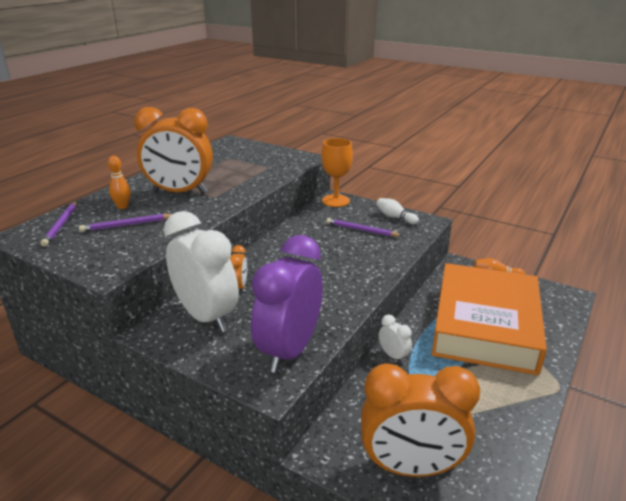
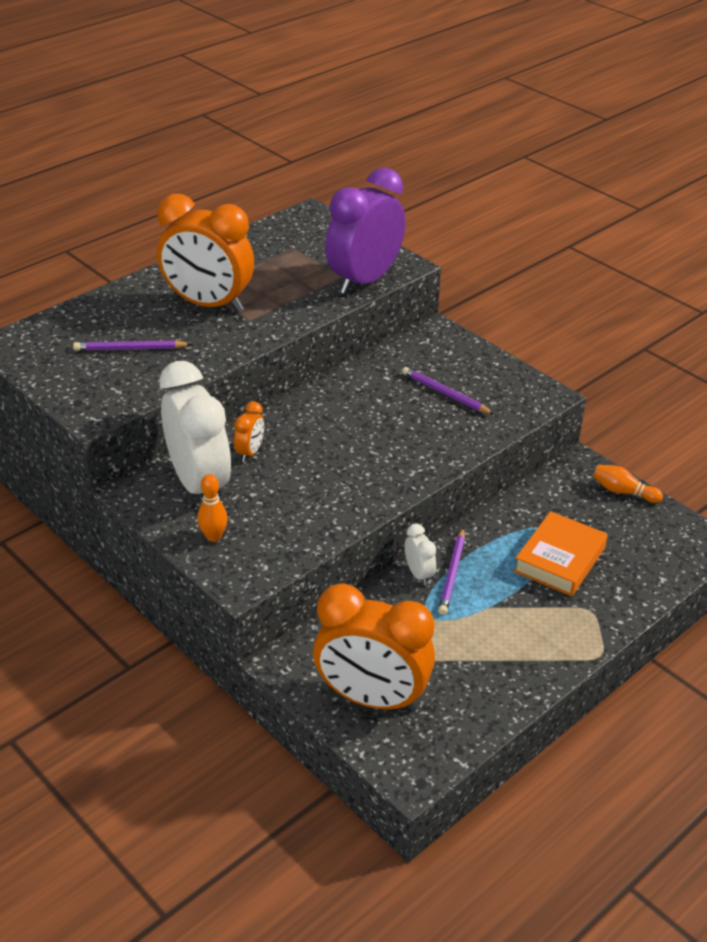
camera: 15 degrees right, 10 degrees up
(61, 225) = (54, 335): purple pencil -> purple pencil (452, 573)
(122, 207) = (131, 317): orange bowling pin -> orange bowling pin (213, 536)
(289, 350) = (276, 545): purple clock -> purple clock (364, 280)
(336, 201) = (435, 336): orange goblet -> none
(395, 217) = (504, 380): white bowling pin -> none
(485, 325) = (559, 560): orange book -> orange book, size x0.50

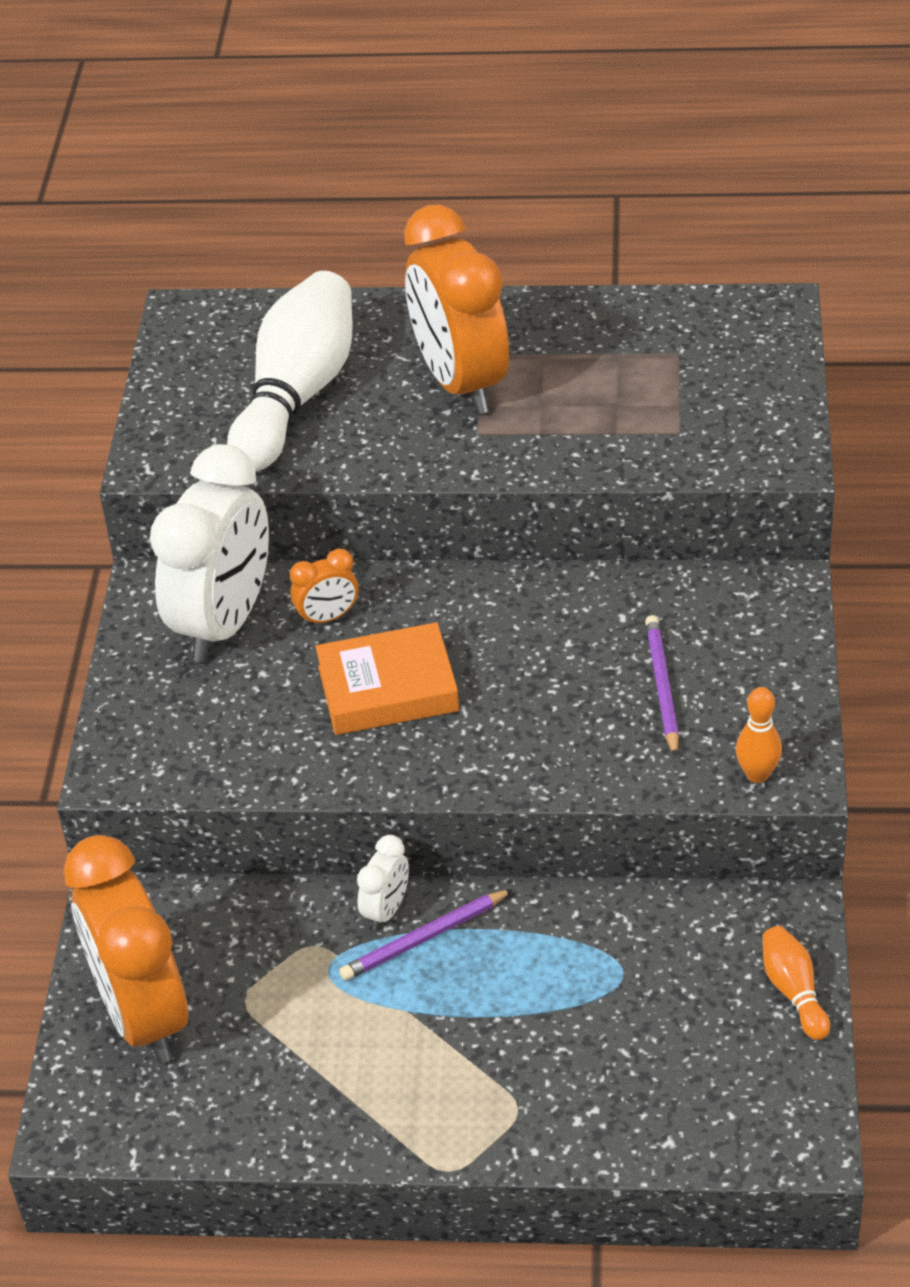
camera: 50 degrees right, 5 degrees up
(130, 349) = (297, 396): purple pencil -> white bowling pin
(213, 536) = (156, 698): orange bowling pin -> orange bowling pin (757, 774)
(364, 280) = (697, 455): purple clock -> none
(559, 560) = (574, 1018): orange book -> orange book (388, 688)

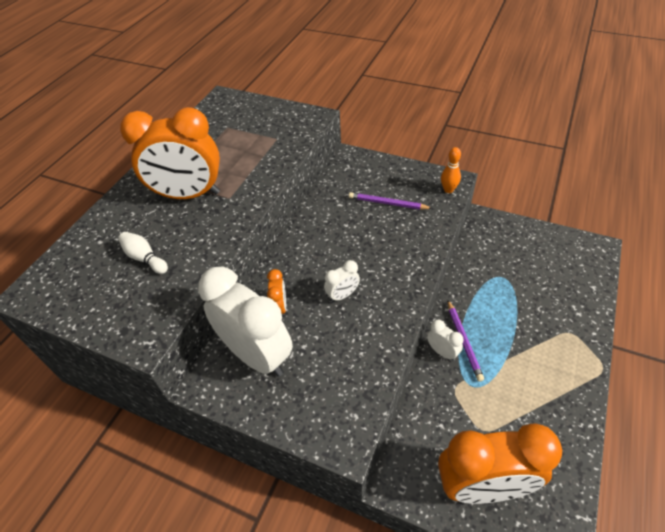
camera: 70 degrees left, 5 degrees up
(297, 396) = (145, 258): white bowling pin -> white bowling pin, size x0.44
(388, 688) = (342, 295): orange book -> white clock
(793, 991) = (523, 230): orange bowling pin -> none

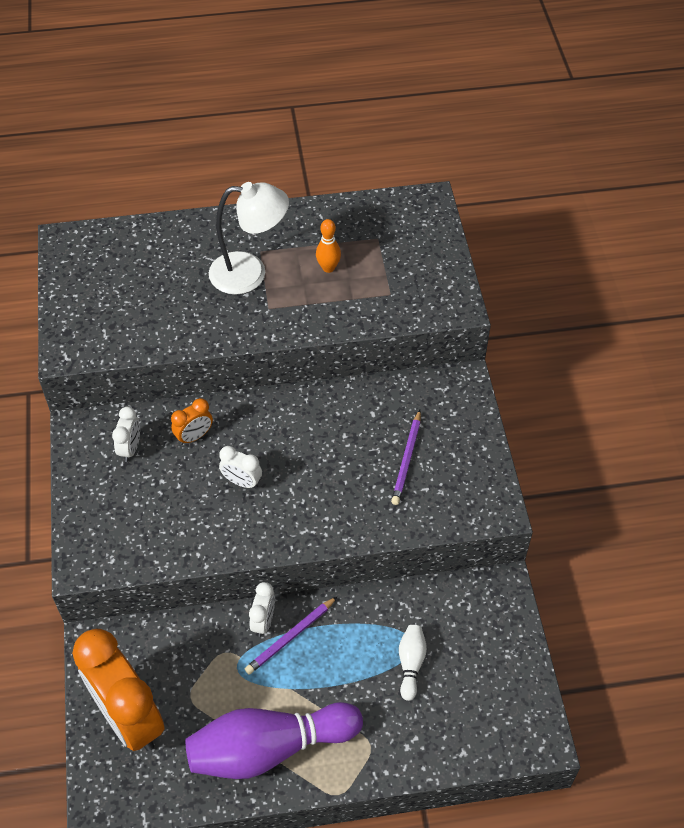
camera: 55 degrees right, 5 degrees up
(145, 258) = (150, 293): white bowling pin -> white bowling pin (411, 664)
(189, 195) = (250, 273): orange clock -> white lamp
(257, 355) = (130, 448): white clock -> white clock, size x0.43
(388, 203) = (407, 459): purple pencil -> purple pencil turned 150 degrees counterclockwise
(448, 190) = (475, 512): orange bowling pin -> orange bowling pin (328, 268)
(550, 395) = (269, 748): none -> purple bowling pin

